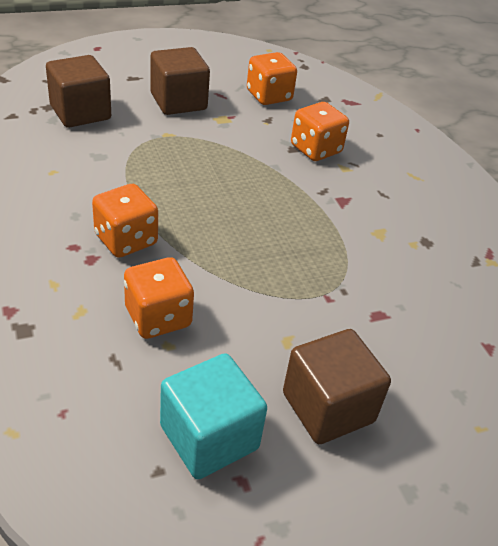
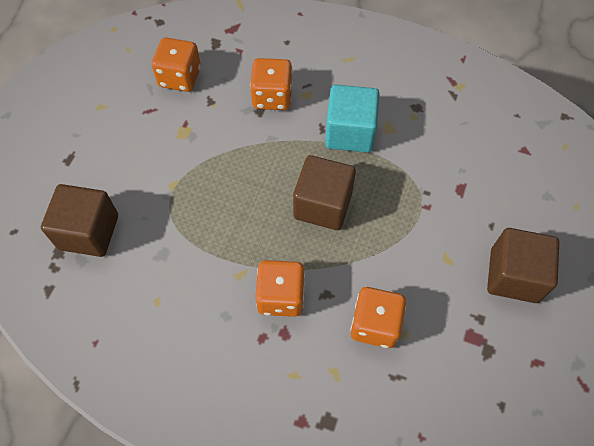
camera: 45 degrees left, 20 degrees up
(178, 101) = (134, 147): brown cube -> brown cube (323, 205)
(209, 437) = (495, 359): turquoise cube -> turquoise cube (350, 132)

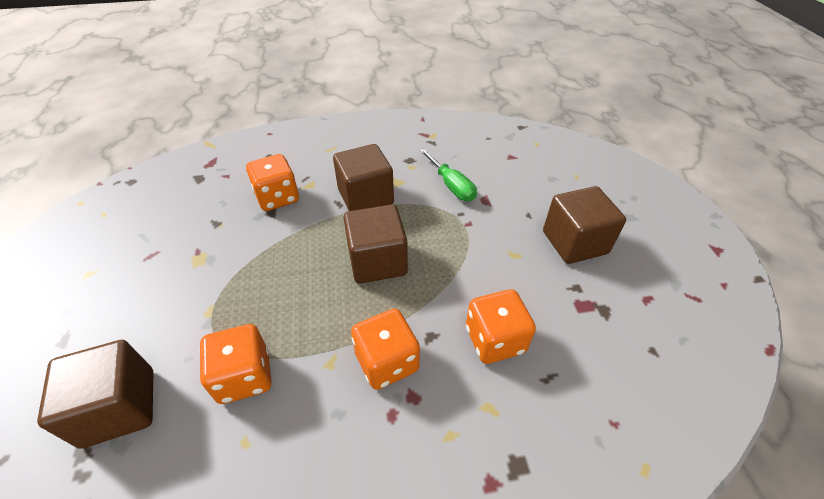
camera: 30 degrees left, 15 degrees down
(180, 77) = (173, 216): orange dice -> orange dice (244, 376)
(350, 132) = (365, 197): turquoise cube -> brown cube
(438, 157) = (451, 186): none -> green screwdriver

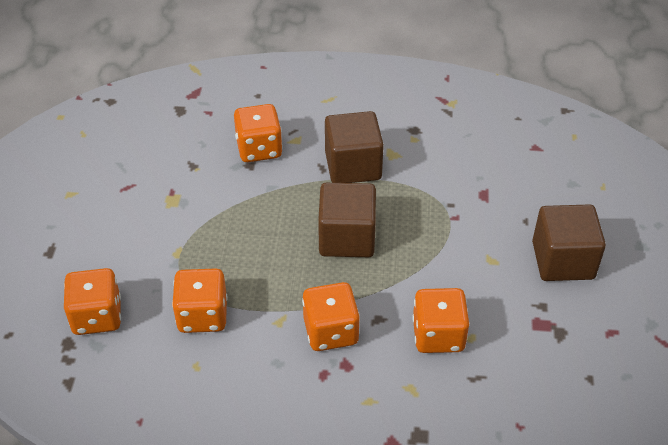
camera: 15 degrees right, 0 degrees up
(119, 407) = (97, 316): brown cube -> orange dice
(451, 186) = (452, 171): green screwdriver -> none

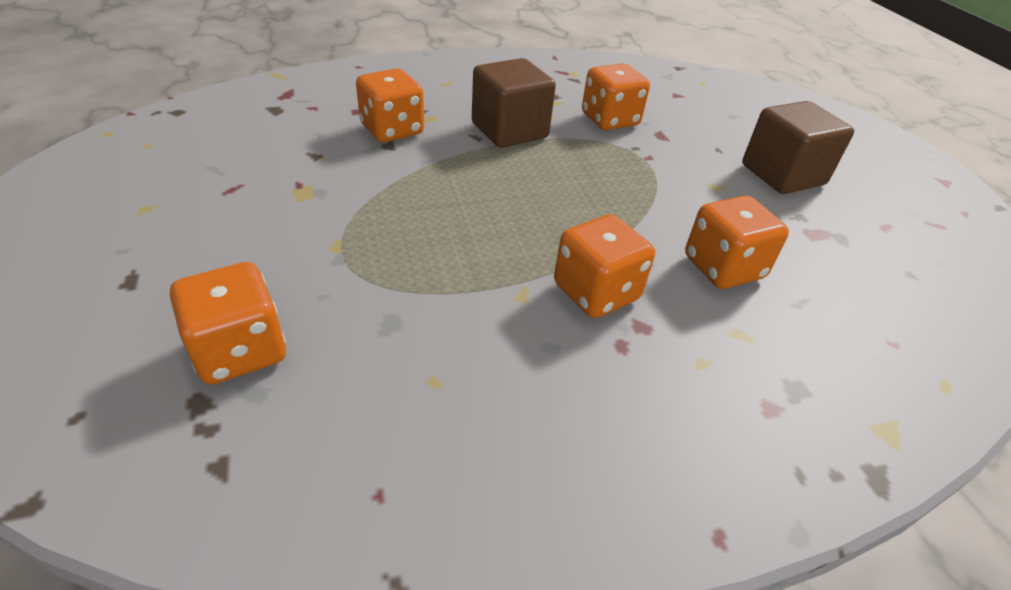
camera: 25 degrees left, 5 degrees down
(202, 315) = (410, 312): orange dice -> orange dice (609, 120)
(347, 238) = (547, 193): brown cube -> none

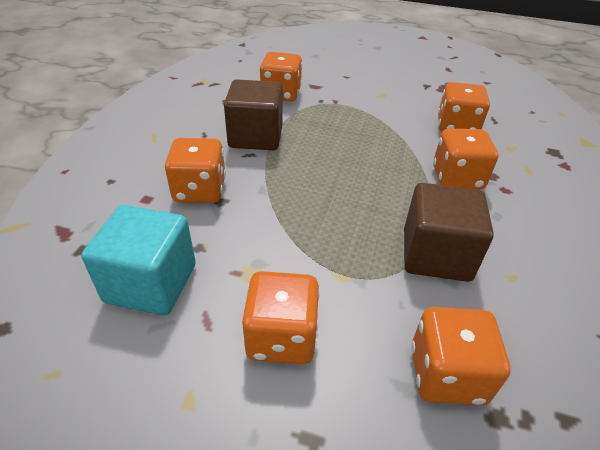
camera: 55 degrees left, 0 degrees up
(234, 232) = (281, 337): none -> orange dice
(257, 149) = (151, 283): none -> turquoise cube
(782, 175) = (386, 71): brown cube -> brown cube (436, 255)

